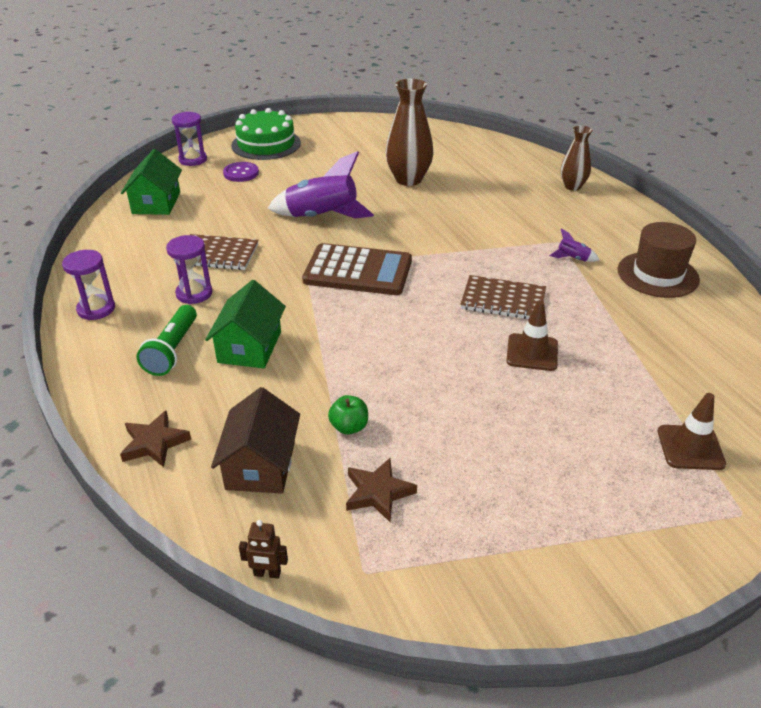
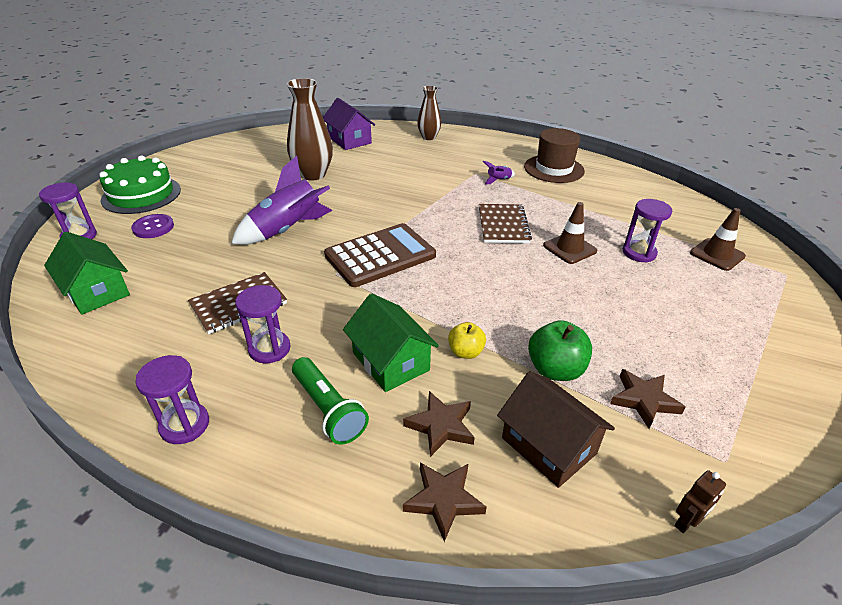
camera: 45 degrees left, 0 degrees up
(217, 405) = (441, 426): none -> brown star
(306, 373) = (465, 352): none -> yellow apple
(349, 427) = (555, 369): green apple -> green apple, size x1.58
(488, 160) = (349, 140): none -> purple house
(503, 300) = (503, 225): brown notebook -> brown notebook turned 60 degrees counterclockwise
(598, 395) = (639, 253): none -> purple hourglass

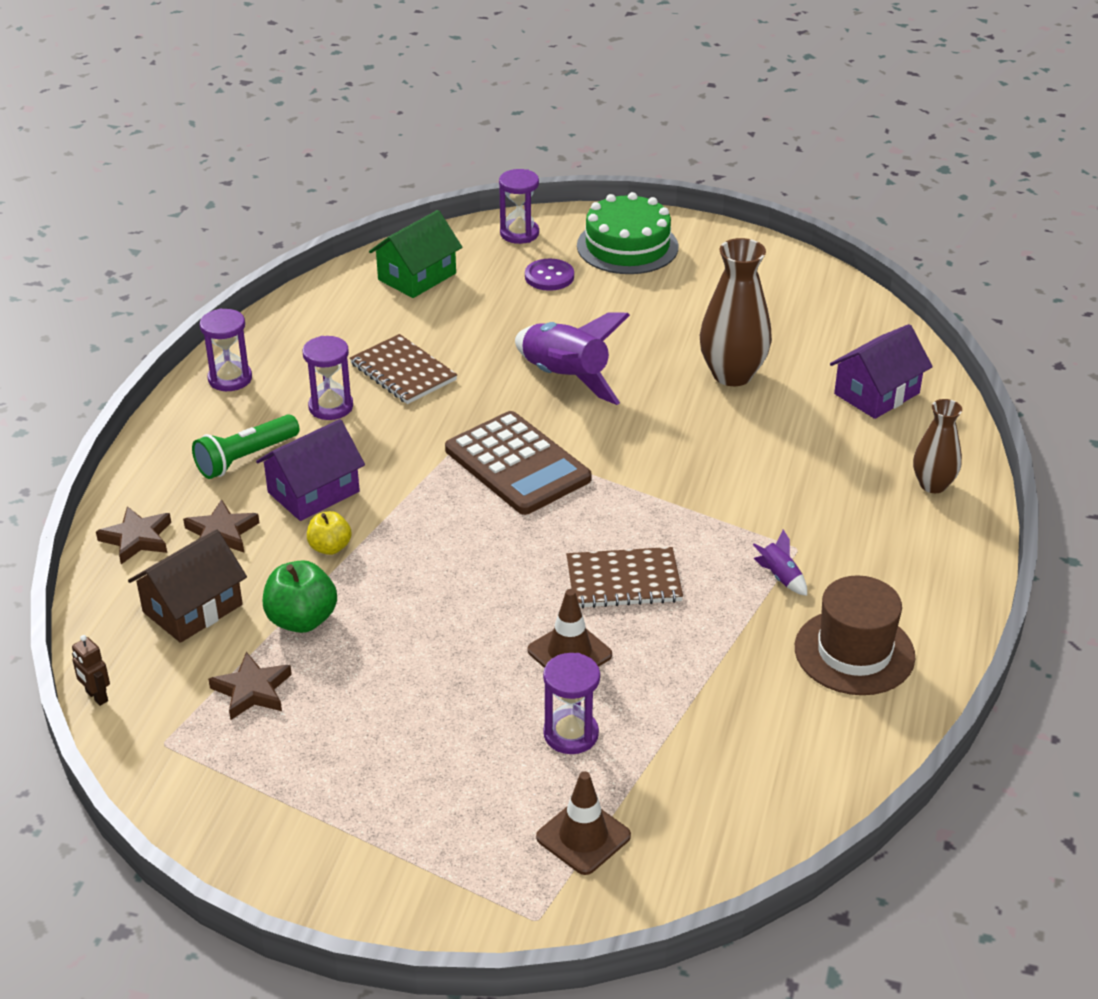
camera: 85 degrees right, 0 degrees up
(390, 361) = (313, 492): green house -> purple house

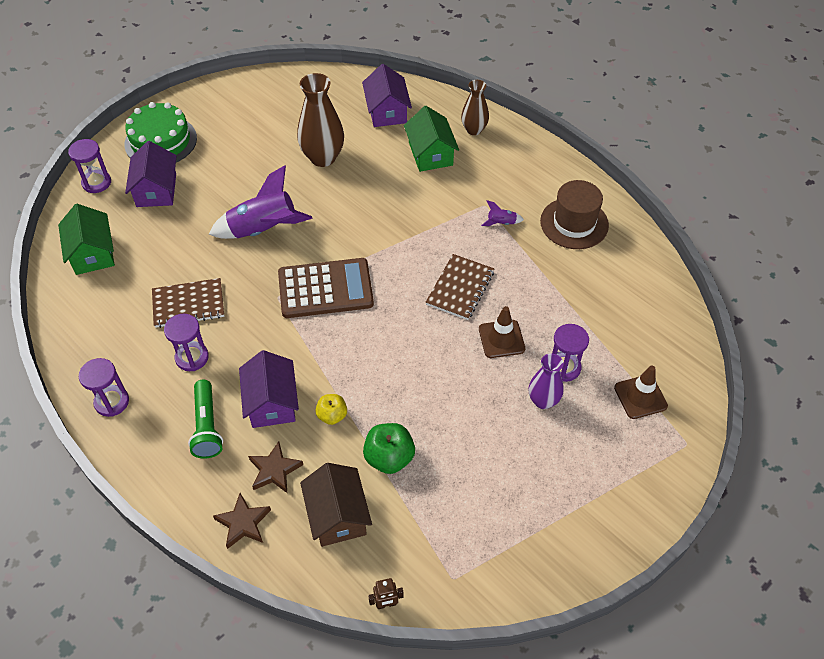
camera: 60 degrees left, 15 degrees up
(252, 690) = (436, 510): brown star -> none
(496, 732) = (543, 401): none -> purple vase
(549, 276) = (156, 190): purple button -> purple house
(840, 462) = (430, 154): none -> green house

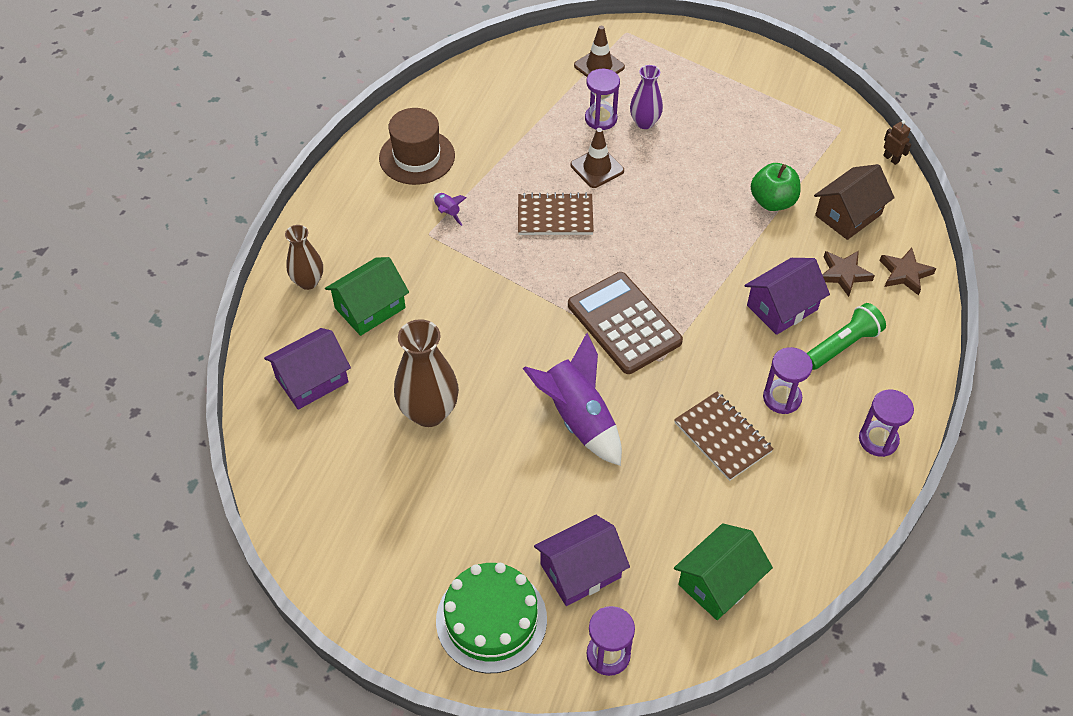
camera: 115 degrees left, 0 degrees up
(332, 415) = (762, 257): yellow apple -> none

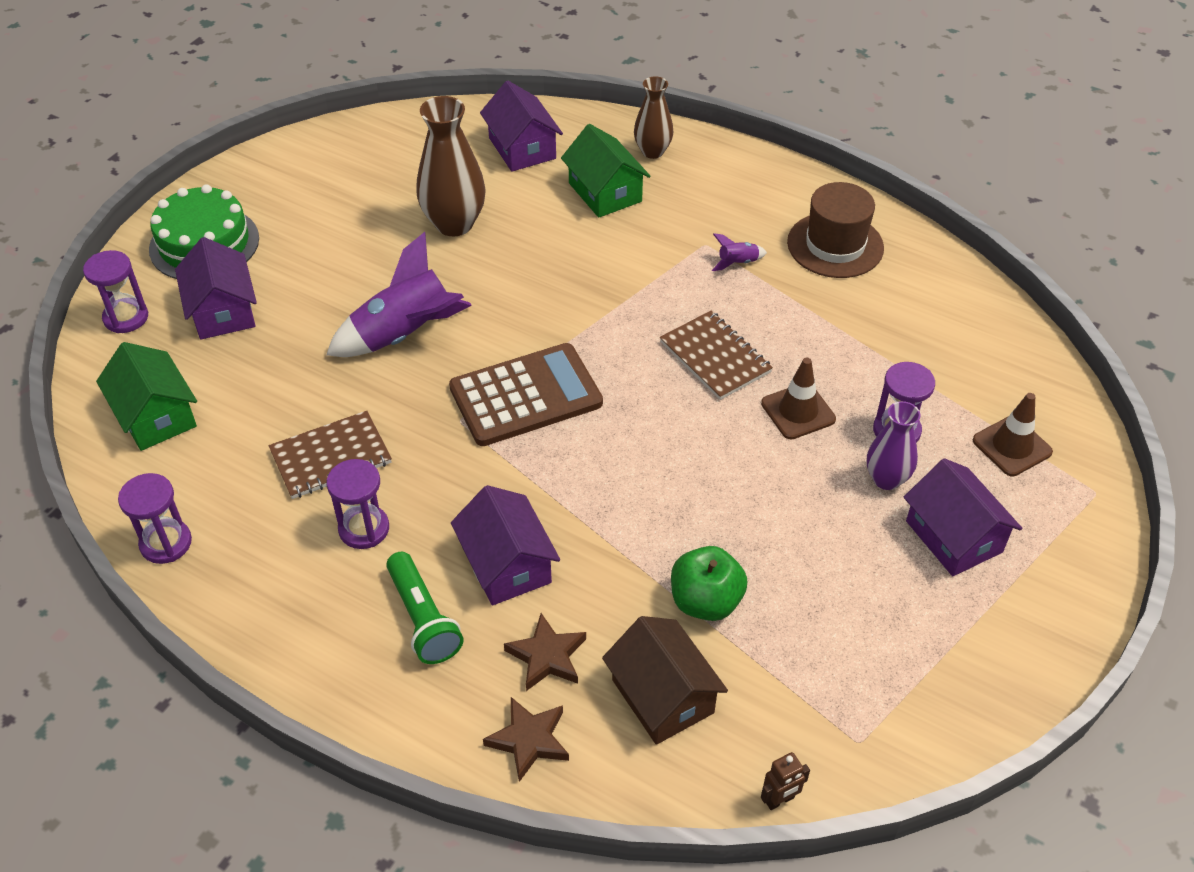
camera: 100 degrees right, 5 degrees down
(555, 216) = (715, 357): brown notebook -> brown notebook turned 45 degrees counterclockwise
(681, 92) = (954, 536): none -> purple house
(878, 440) = (264, 617): purple hourglass -> purple hourglass (166, 543)

